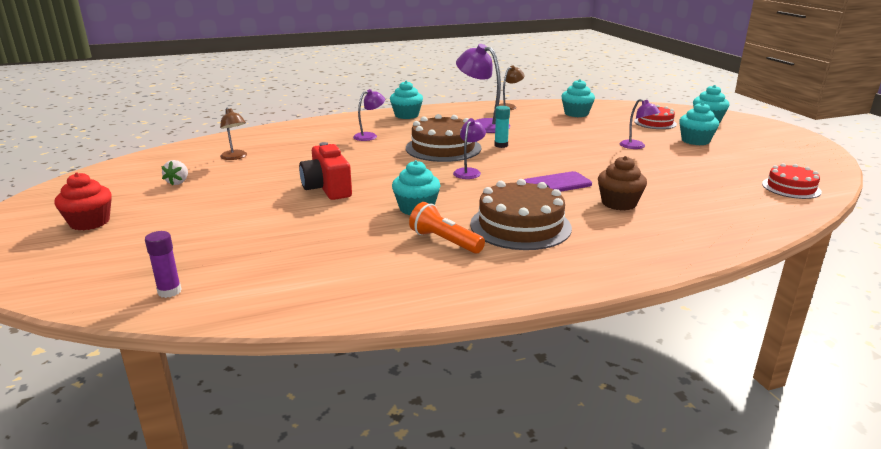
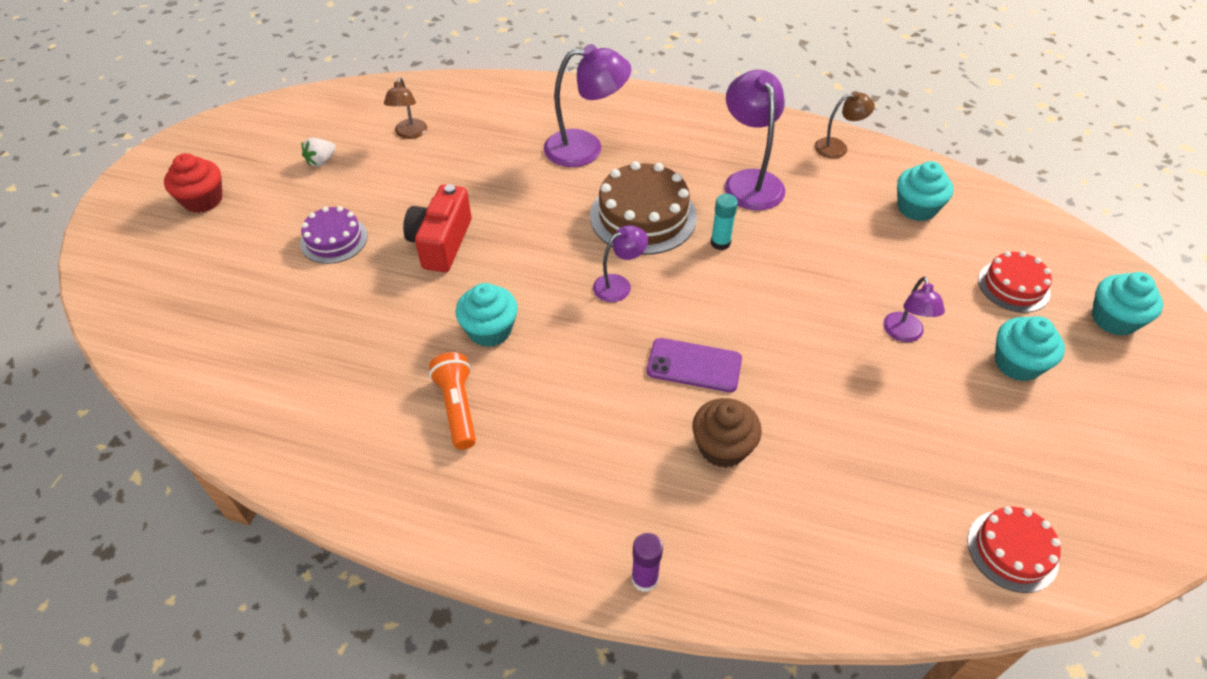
camera: 35 degrees right, 25 degrees up
(169, 291) = (177, 349): purple glue stick -> purple glue stick (644, 579)
(240, 208) = (334, 239): none -> purple cake
(369, 136) = (586, 148): purple lamp -> purple lamp, size x1.77
(406, 115) = (677, 115): turquoise cupcake -> none
(520, 226) = (560, 425): brown cake -> none

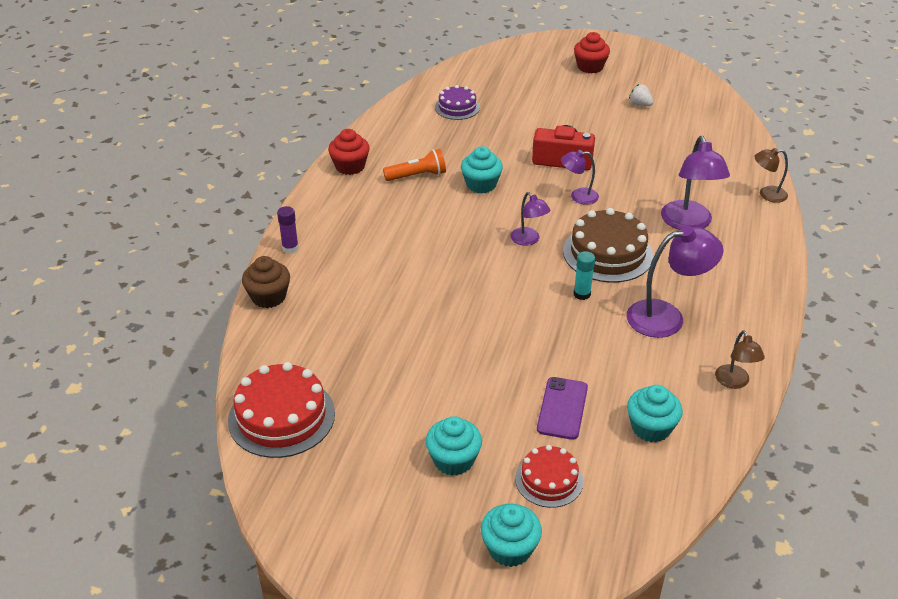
camera: 90 degrees right, 10 degrees down
(334, 239) = (560, 118): purple cake -> purple cake (457, 107)
(410, 134) = (682, 137): brown lamp -> brown lamp (767, 194)
(416, 504) = (350, 166): none -> red cupcake
(694, 365) = (451, 274): purple phone -> purple phone (562, 408)
(722, 447) = (380, 284): brown cupcake -> brown cupcake (268, 297)
(904, 334) = (485, 392): purple lamp -> purple lamp (578, 196)
(1012, 550) = (281, 416): red cake -> red cake, size x1.66

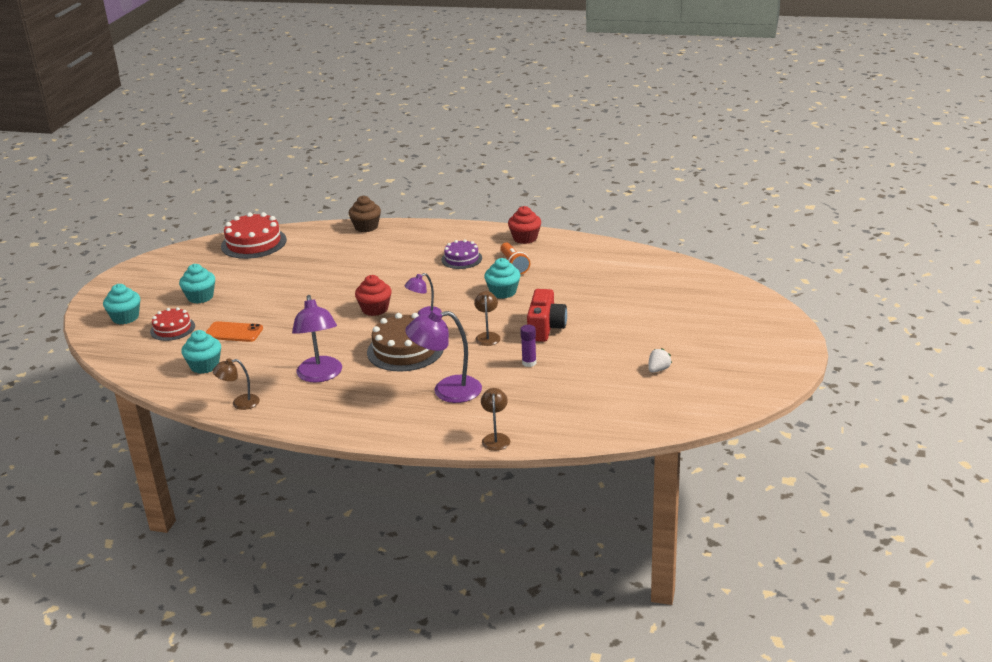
camera: 90 degrees right, 10 degrees down
(290, 248) = (419, 228): purple glue stick -> purple glue stick (529, 363)
(457, 107) = (627, 275): purple cake -> purple cake (461, 259)
(562, 408) = (233, 332): purple phone -> orange phone
(578, 196) = (488, 336): purple lamp -> brown lamp
(582, 294) = (354, 339): turquoise glue stick -> none
(590, 67) = (730, 341): red cupcake -> red cupcake (375, 309)

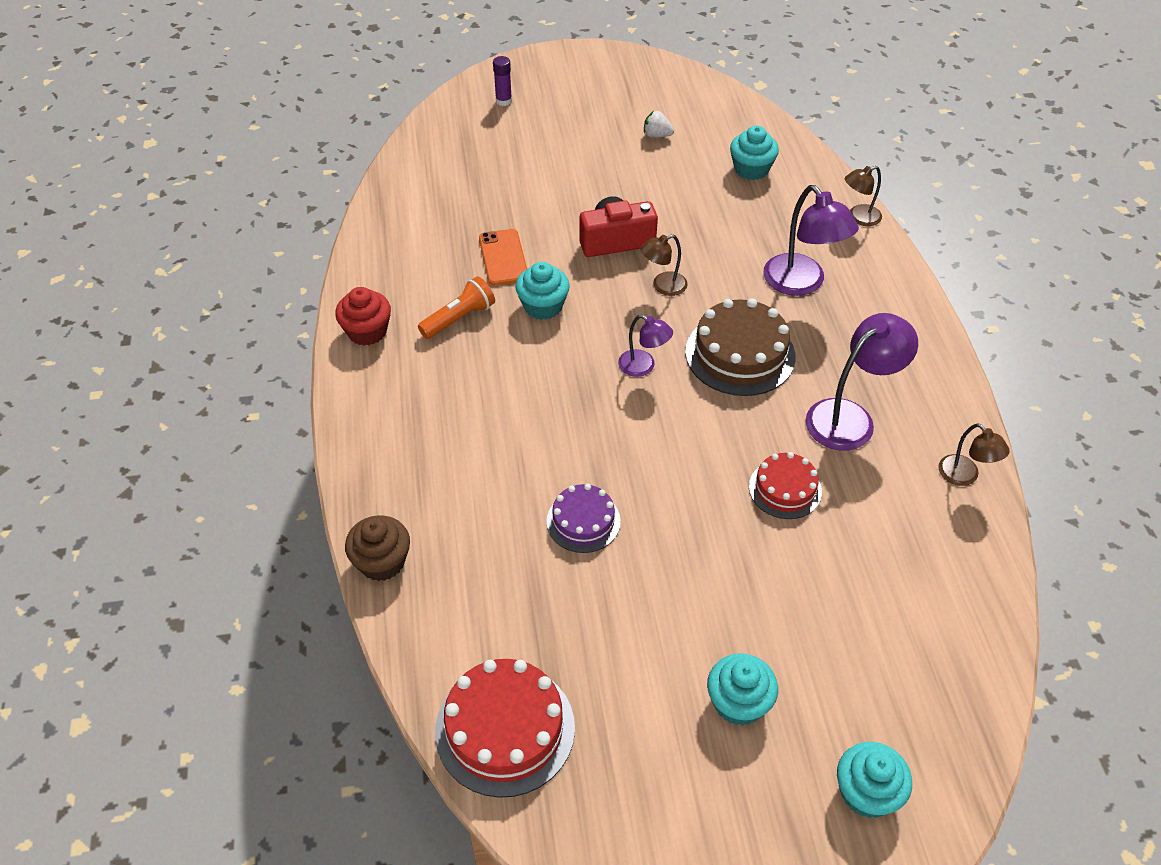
camera: 115 degrees left, 20 degrees up
(172, 329) = (854, 683): red cake -> red cake (785, 489)
(204, 366) = (917, 570): turquoise cupcake -> turquoise cupcake (751, 169)
(233, 332) = (813, 582): orange phone -> orange phone (503, 257)
(375, 309) = (655, 429): red cupcake -> none
(461, 259) = (460, 383): purple cake -> purple cake (583, 521)
(529, 363) = (701, 233): purple glue stick -> purple glue stick (503, 101)

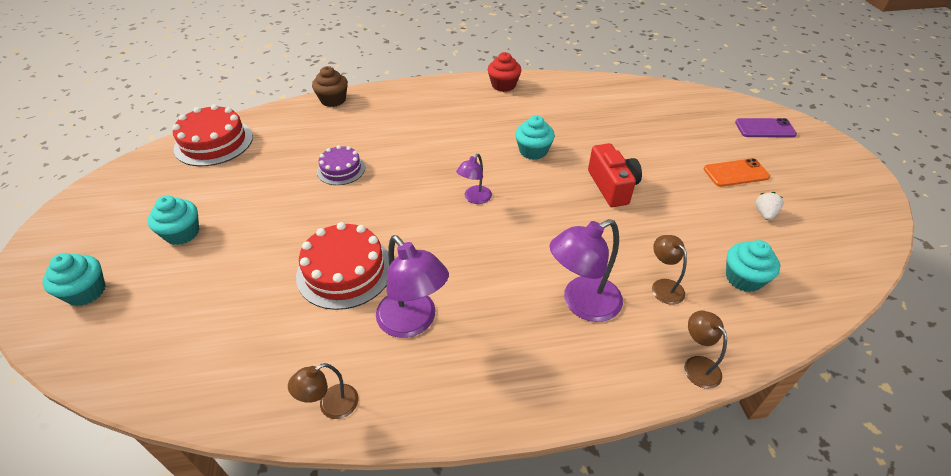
camera: 90 degrees right, 5 degrees down
(459, 318) = (518, 117): orange flashlight -> none
(503, 101) = (765, 128): purple glue stick -> purple phone
(503, 257) = (580, 133): orange phone -> orange phone (736, 173)
(663, 286) = (563, 211): brown lamp -> brown lamp (663, 286)
(740, 354) = (488, 253): brown cake -> none
(785, 489) = (345, 271): red cake -> red cake, size x1.66

